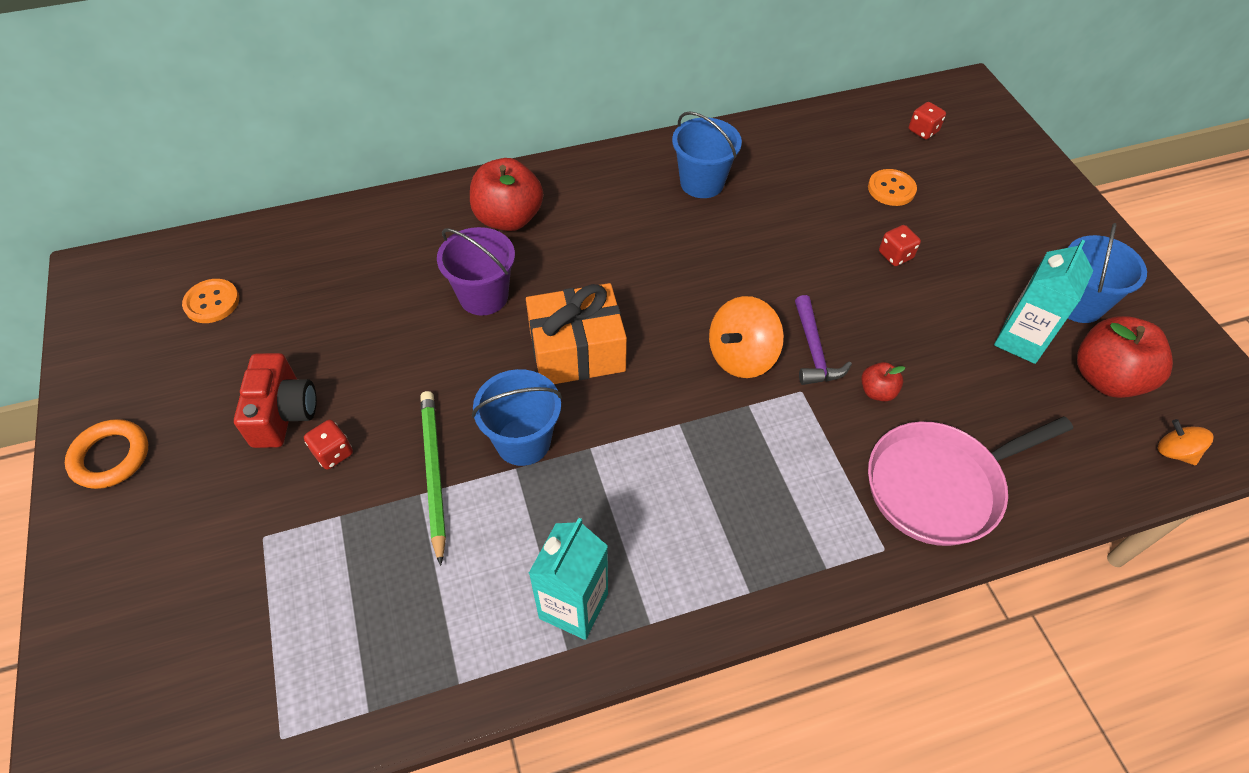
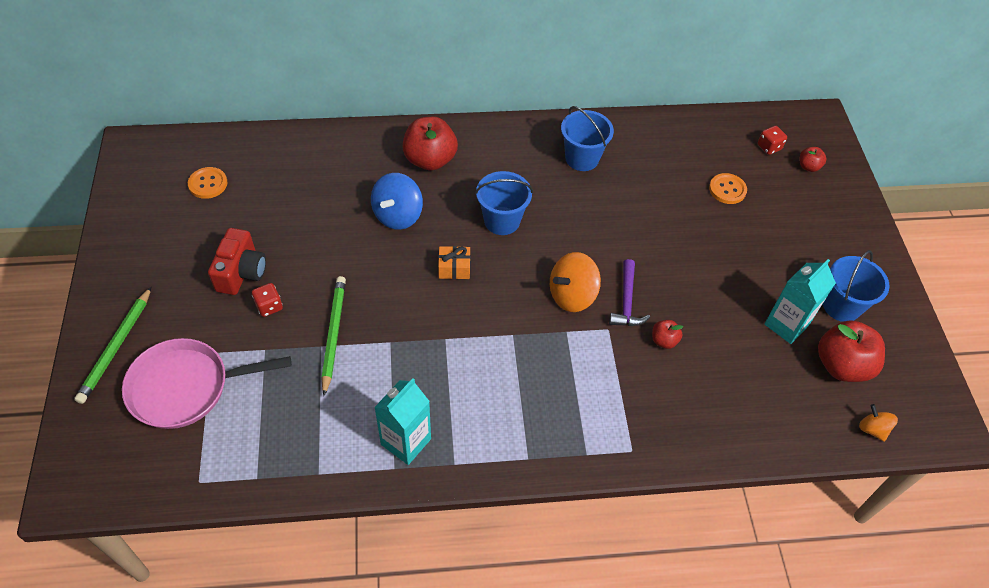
camera: 10 degrees right, 0 degrees up
(110, 457) = (123, 279): orange ring -> none
(116, 558) = (116, 347): none -> green pencil
(483, 296) = (397, 215): purple bucket -> blue spinning top
(523, 441) = (400, 325): blue bucket -> blue bucket (502, 221)
(577, 351) = (454, 268): orange gift -> orange gift, size x0.50
(895, 255) = (712, 242): red dice -> none
(939, 486) = (686, 416): pink pan -> pink pan (186, 387)
(977, 145) = (808, 167): none -> red apple

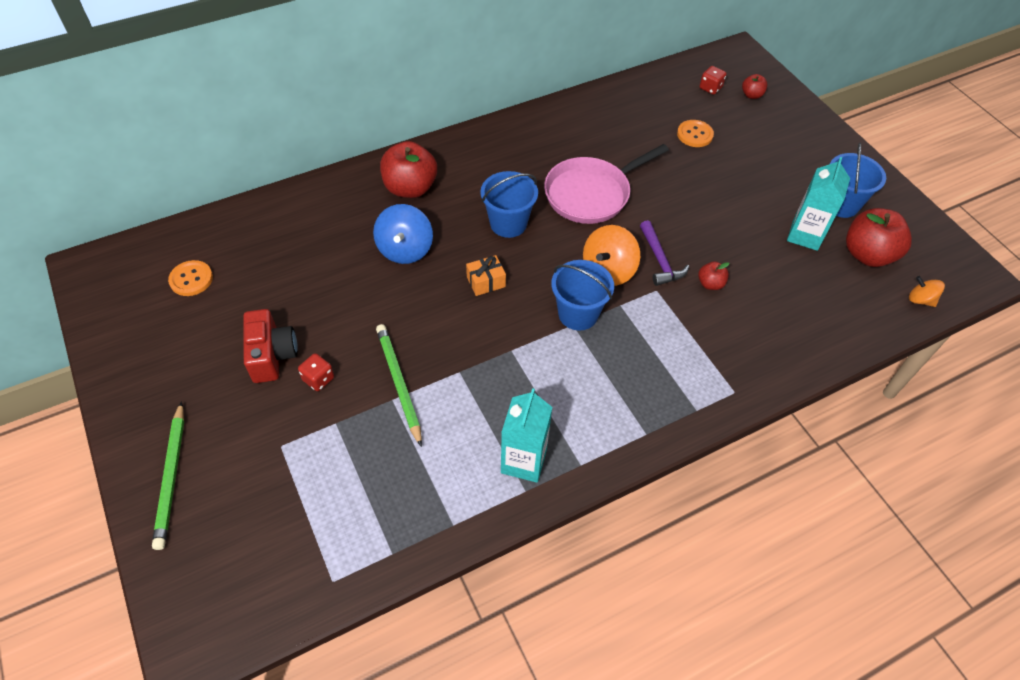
camera: 20 degrees left, 0 degrees up
(186, 387) = (270, 490): pink pan -> pink pan (591, 194)
(582, 158) = (553, 145): blue bucket -> blue bucket (578, 314)

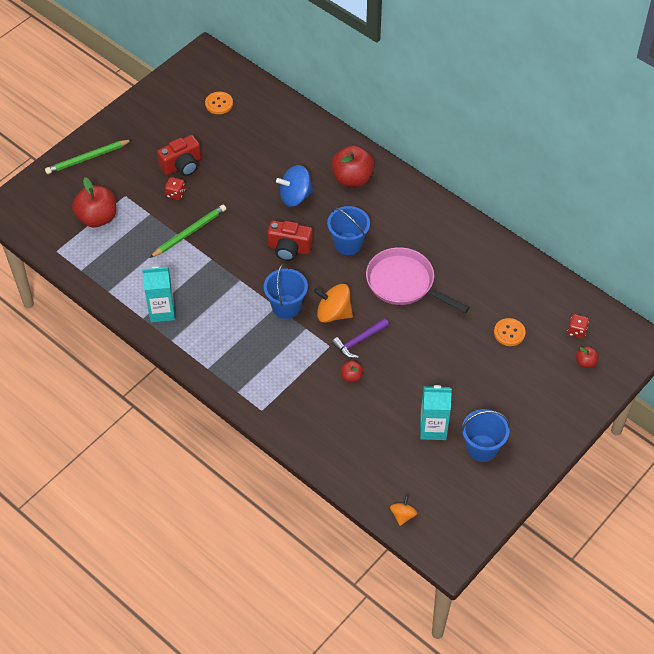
camera: 70 degrees right, 0 degrees up
(486, 282) = (289, 248): orange gift -> red camera
(867, 254) = (433, 474): red apple -> red apple (97, 218)

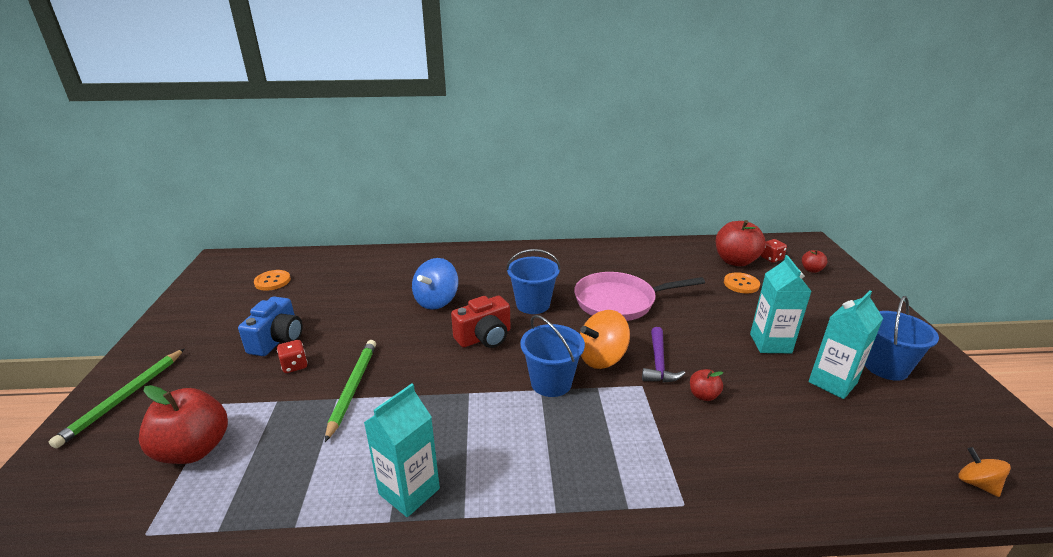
camera: 45 degrees left, 25 degrees down
(182, 165) = (277, 340): red camera -> blue camera
(352, 178) = (471, 266): red apple -> red apple (735, 261)
(444, 382) = (770, 343): none -> turquoise carton

